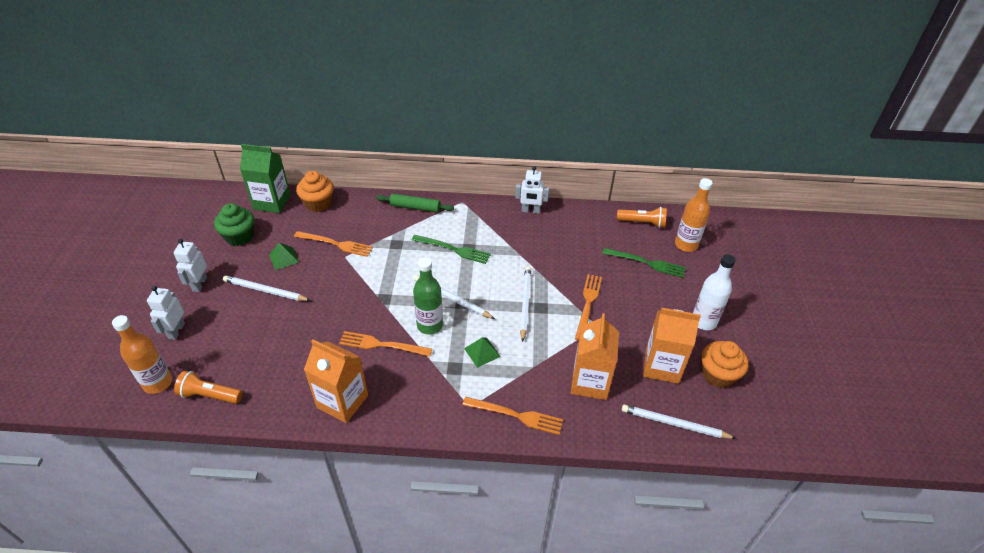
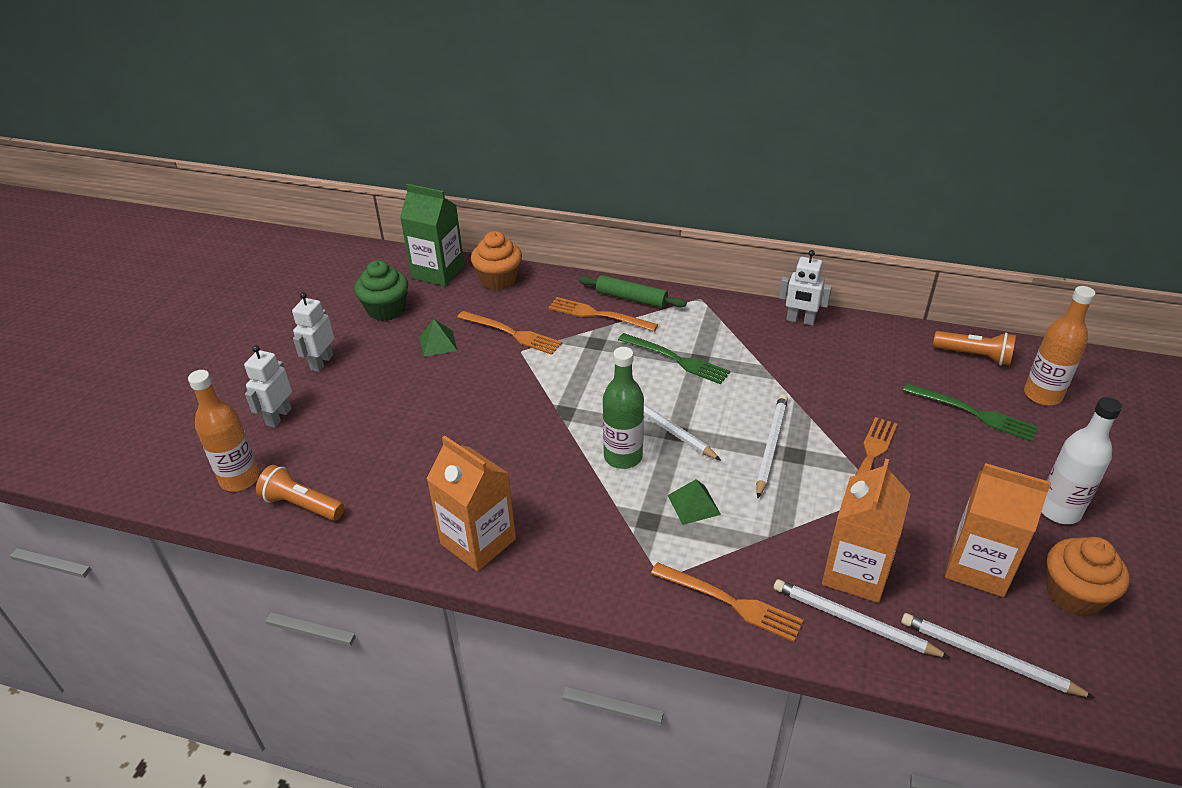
camera: 15 degrees right, 5 degrees down
(265, 291) = (404, 381): white pencil -> white pencil (853, 621)
(381, 345) = (548, 473): orange fork -> orange fork (598, 315)

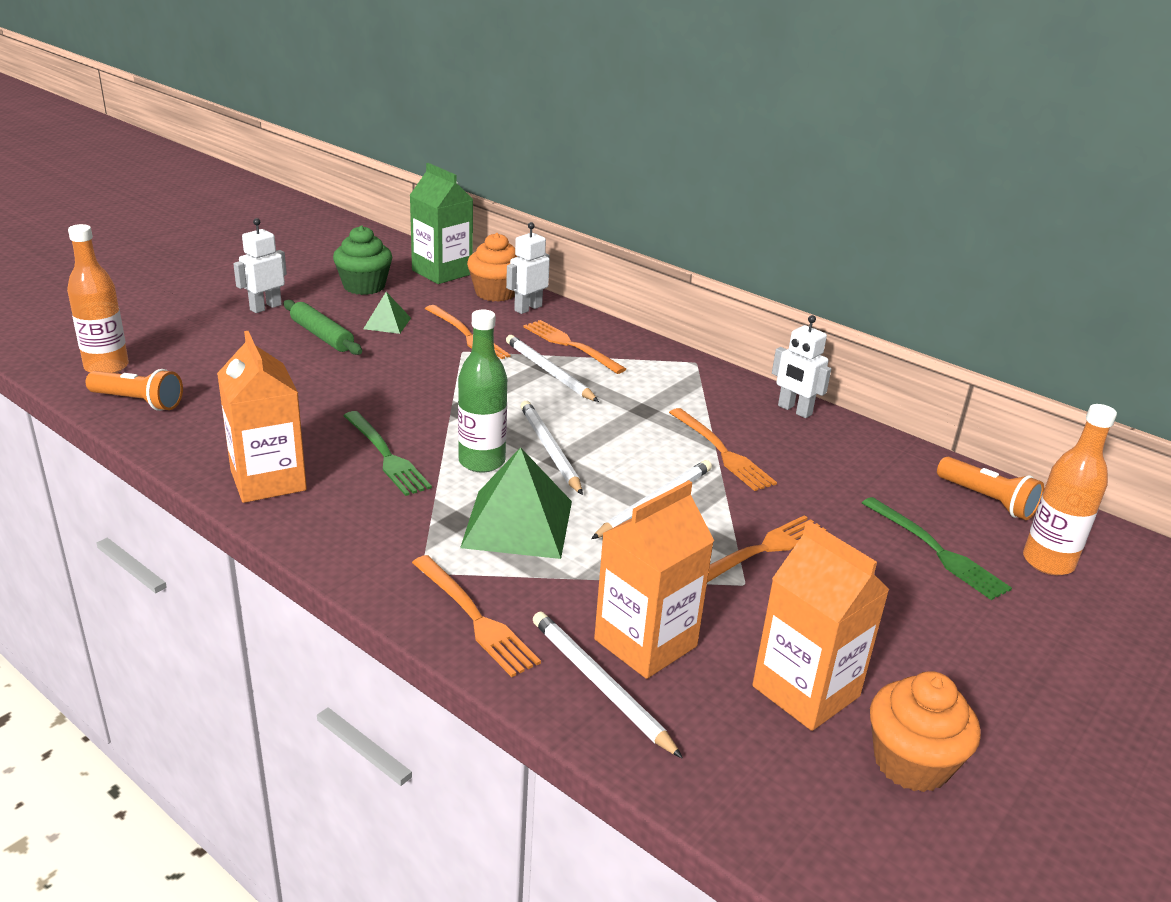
camera: 20 degrees right, 10 degrees down
(278, 417) = (186, 334): white robot -> white robot (528, 308)
(302, 505) = (138, 402): orange flashlight -> orange flashlight turned 150 degrees clockwise
(631, 298) = (619, 342): green rolling pin -> green rolling pin (322, 336)
(676, 359) = (619, 402): green fork -> green fork (386, 456)
(693, 504) = (518, 523): green pyramid -> green pyramid, size x1.94
(781, 379) = (722, 452): none -> orange fork
(988, 658) = (736, 780): white pencil -> white pencil (549, 371)
(1058, 510) = (967, 676): white bottle -> none

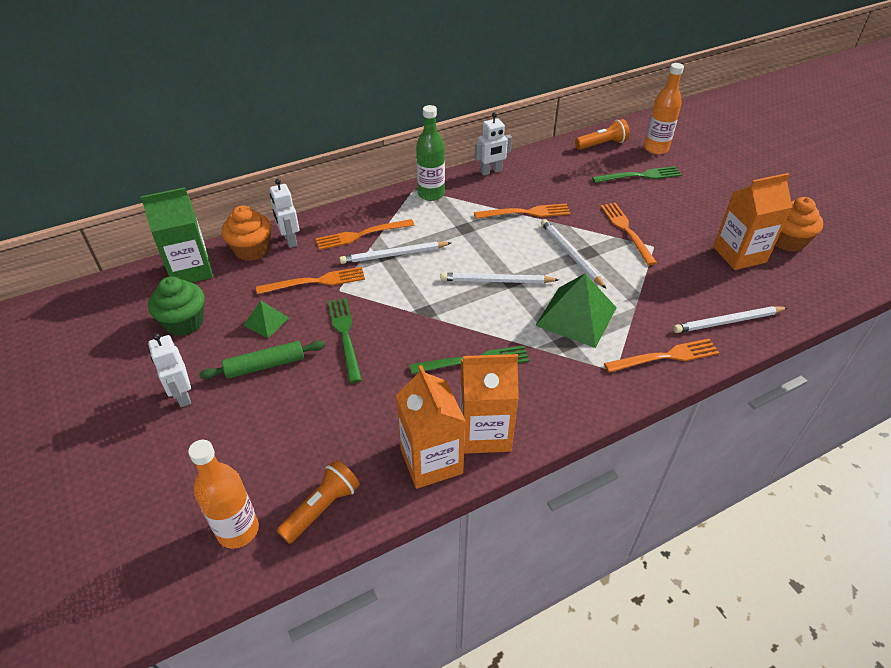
camera: 65 degrees left, 15 degrees up
(388, 368) = (345, 335): none -> green fork
(482, 462) = (500, 315): green bottle -> green bottle (431, 194)
(645, 643) = (697, 296): orange carton -> orange carton (431, 461)

